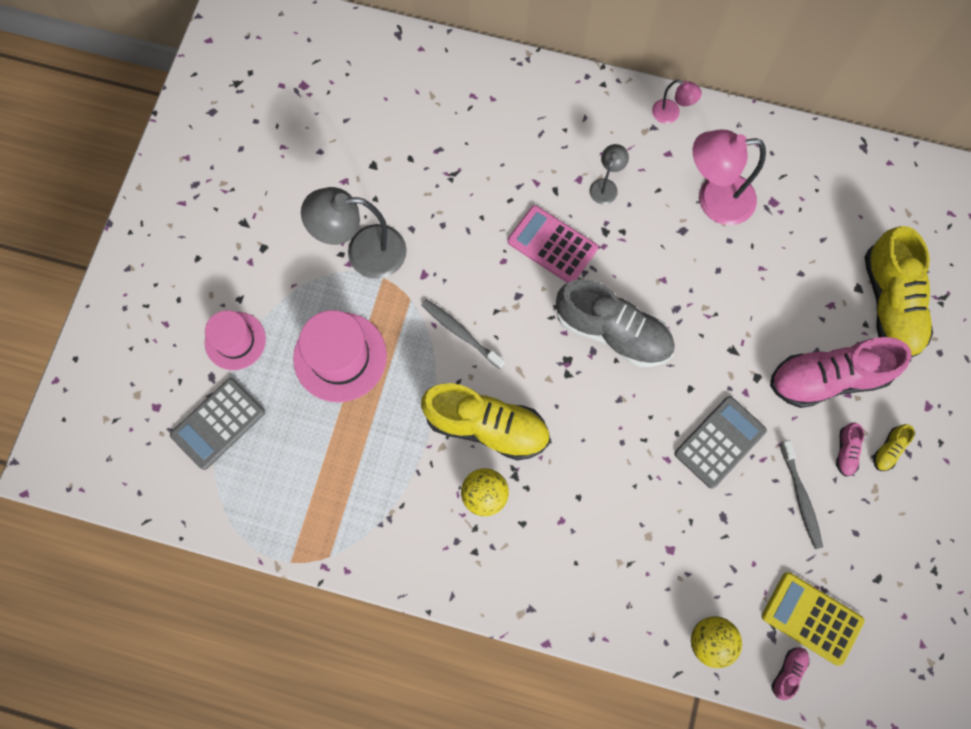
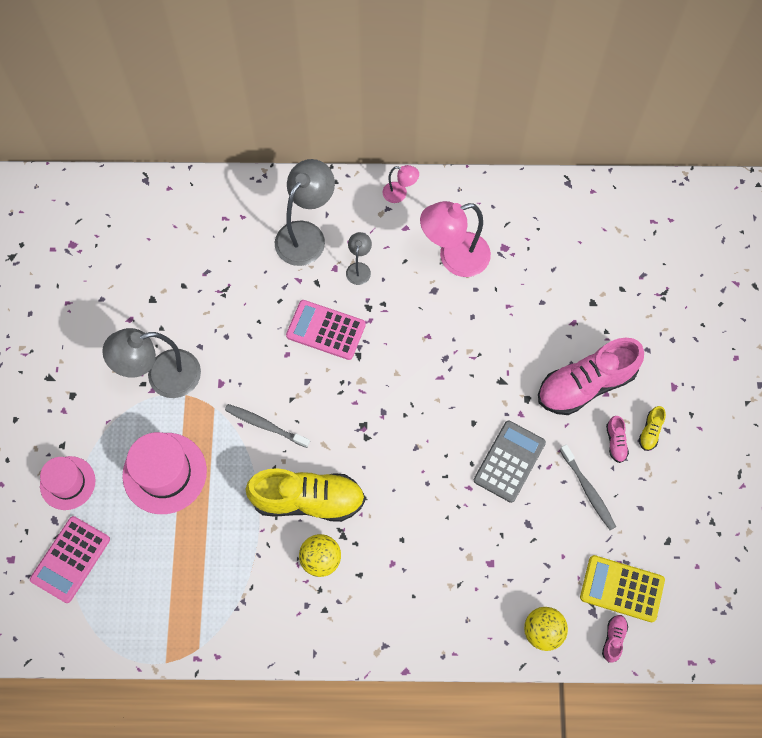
camera: 15 degrees left, 5 degrees down
(218, 424) = (70, 559): grey calculator -> pink calculator
(557, 135) = (306, 234): none -> grey lamp
(613, 332) = (396, 391): grey shoe -> none
(890, 303) = (621, 308): yellow shoe -> none

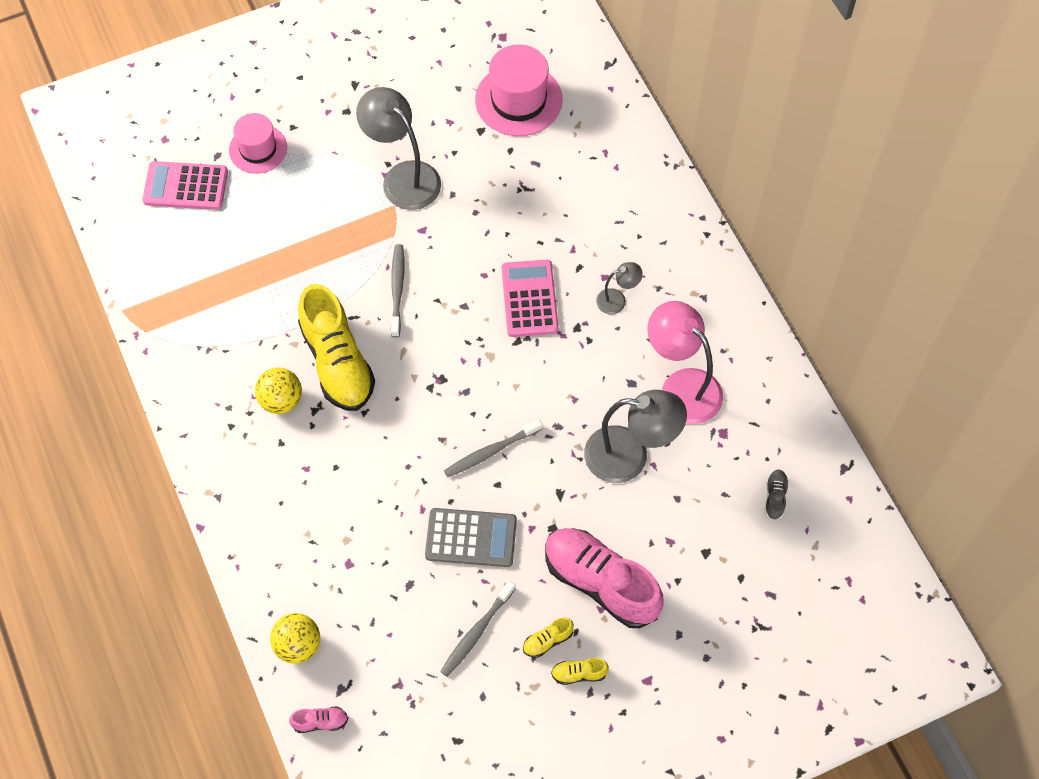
camera: 65 degrees right, 5 degrees down
(164, 473) = (305, 224): pink hat -> pink hat (518, 100)
(306, 234) = (628, 234): grey lamp -> grey lamp (630, 456)
(400, 194) = (728, 301): pink lamp -> none
(444, 415) = (491, 451): none -> grey toothbrush
(570, 237) = (775, 497): none -> grey shoe
(615, 442) = (547, 641): pink shoe -> yellow shoe
(622, 588) = (380, 710): yellow calculator -> none

